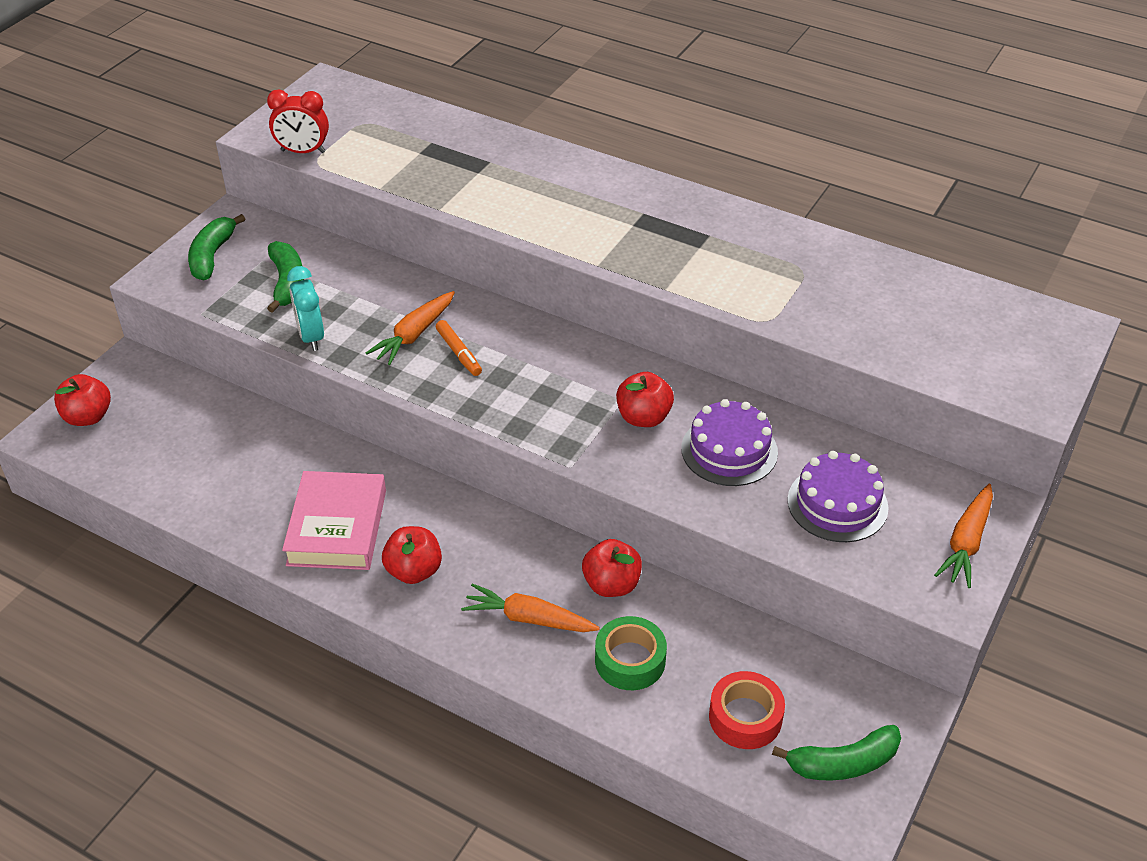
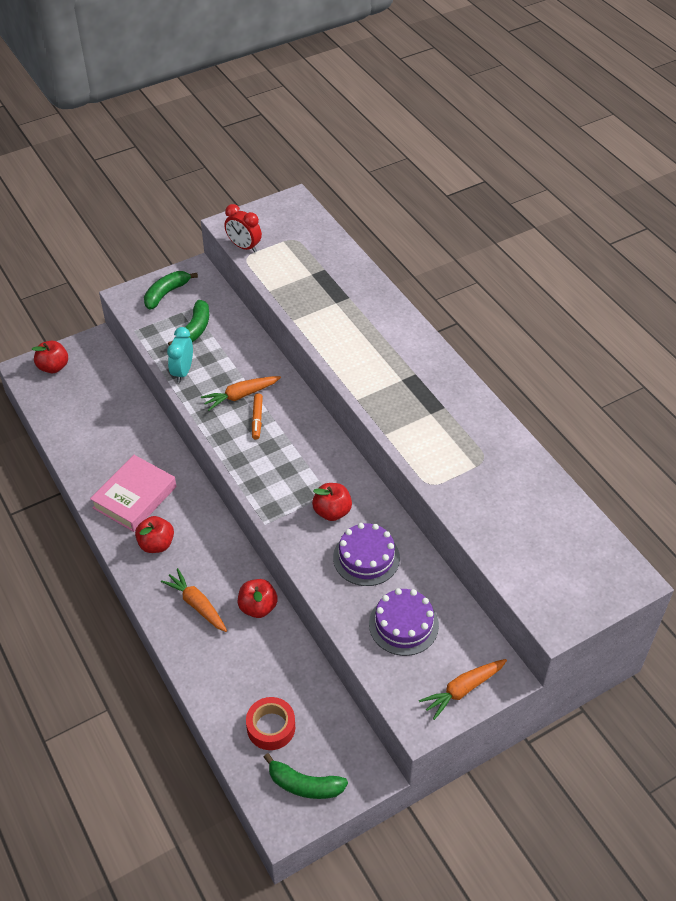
camera: 30 degrees right, 5 degrees up
(630, 660) = (233, 659): green tape -> none

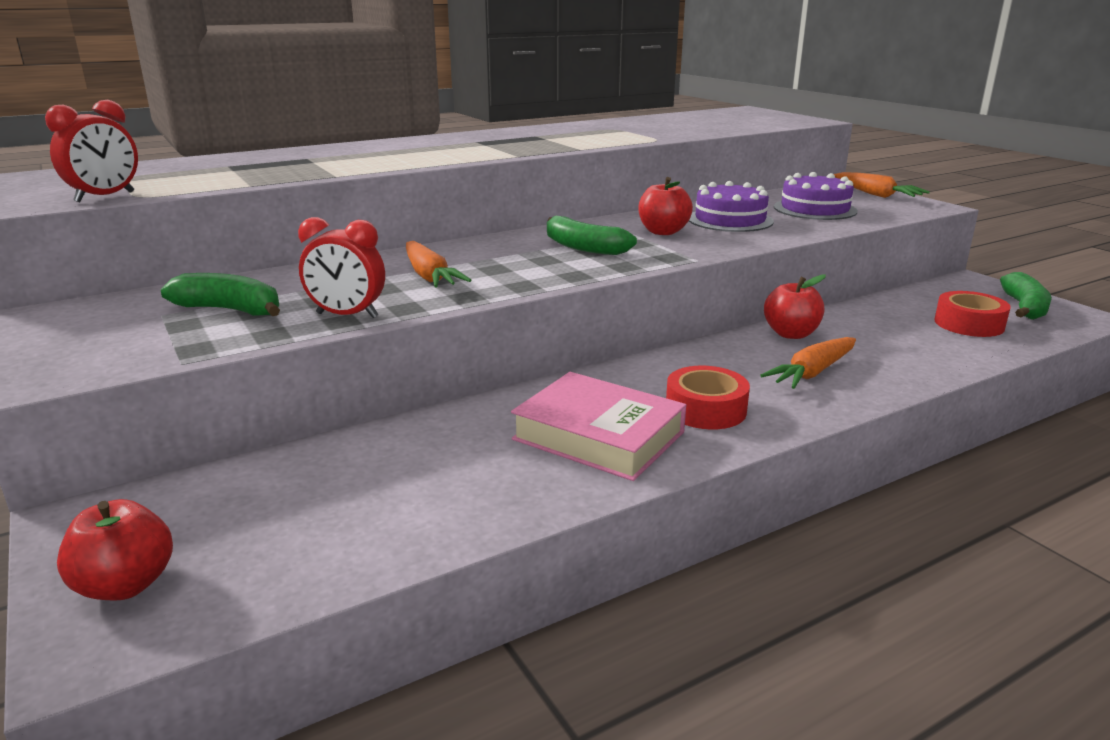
camera: 90 degrees left, 25 degrees down
(156, 544) = (705, 409): red apple -> red tape
(166, 293) = (86, 337): green banana -> green banana (583, 247)
(182, 372) = (347, 315): turquoise clock -> red clock
(257, 419) = (486, 266): orange marker -> none

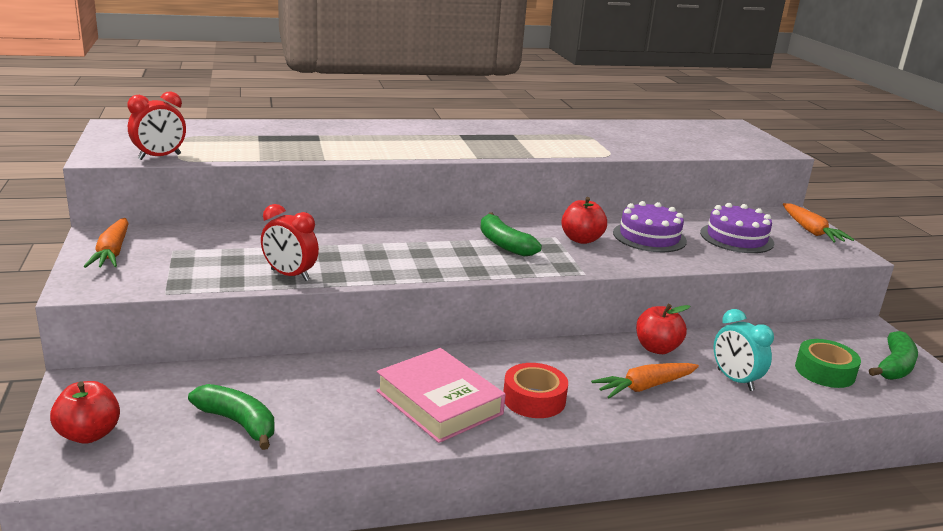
camera: 15 degrees right, 0 degrees up
(230, 310) = (217, 255): green banana -> green banana (238, 423)
(429, 276) = (369, 250): orange carrot -> orange carrot (112, 252)
(894, 348) = (735, 380): none -> turquoise clock
(969, 324) = (824, 371): red tape -> green tape

